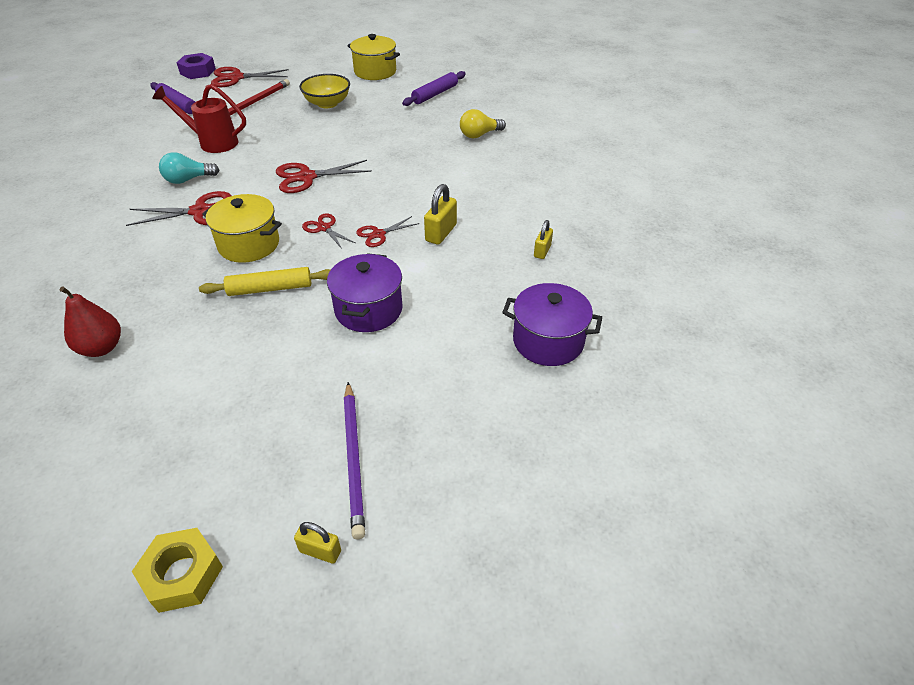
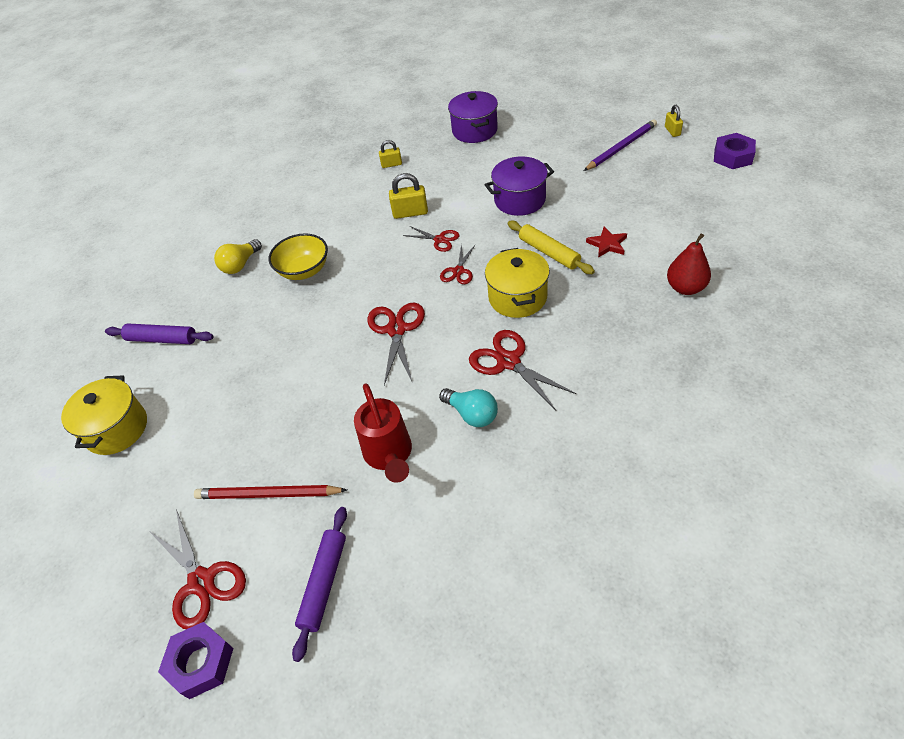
camera: 115 degrees left, 5 degrees up
(182, 575) = (733, 157): yellow nut -> purple nut
(223, 332) = (607, 244): none -> red star
(306, 177) = (396, 330): red scissors -> red scissors turned 135 degrees counterclockwise
(327, 103) = (232, 417): yellow bowl -> yellow bowl (304, 270)
(479, 135) = (240, 265): yellow light bulb -> yellow light bulb turned 90 degrees clockwise

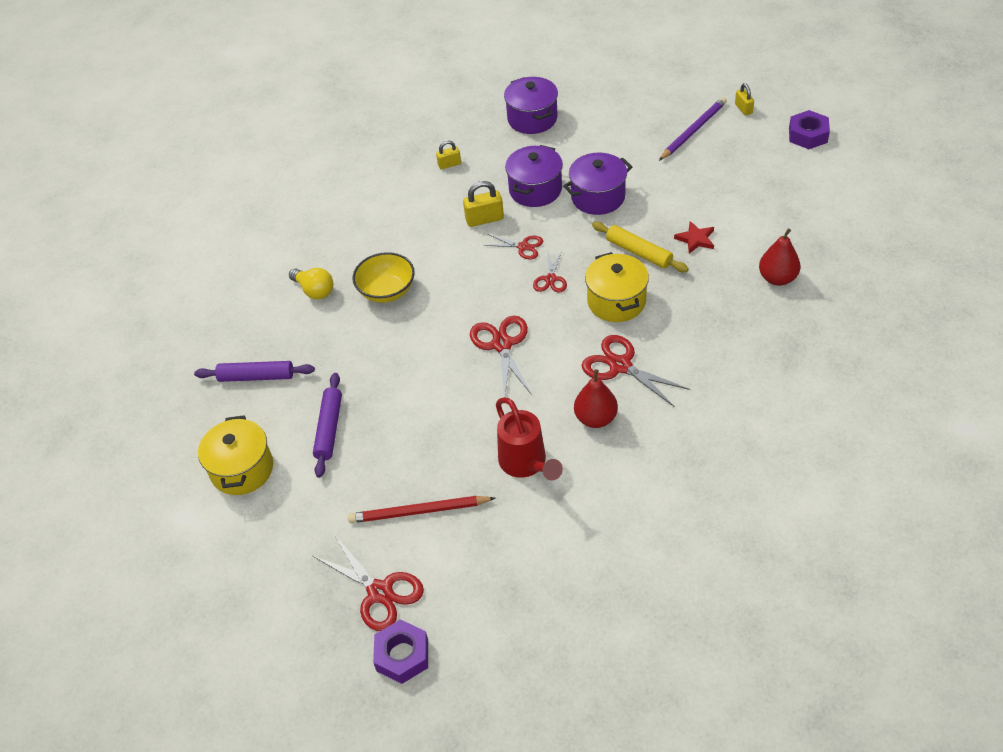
camera: 10 degrees left, 0 degrees up
(240, 265) = (314, 290): yellow light bulb -> yellow light bulb turned 75 degrees counterclockwise
(324, 583) = (495, 578): purple rolling pin -> purple rolling pin (329, 428)
(463, 190) = (535, 190): none -> purple pot
(472, 414) = (596, 418): turquoise light bulb -> red pear

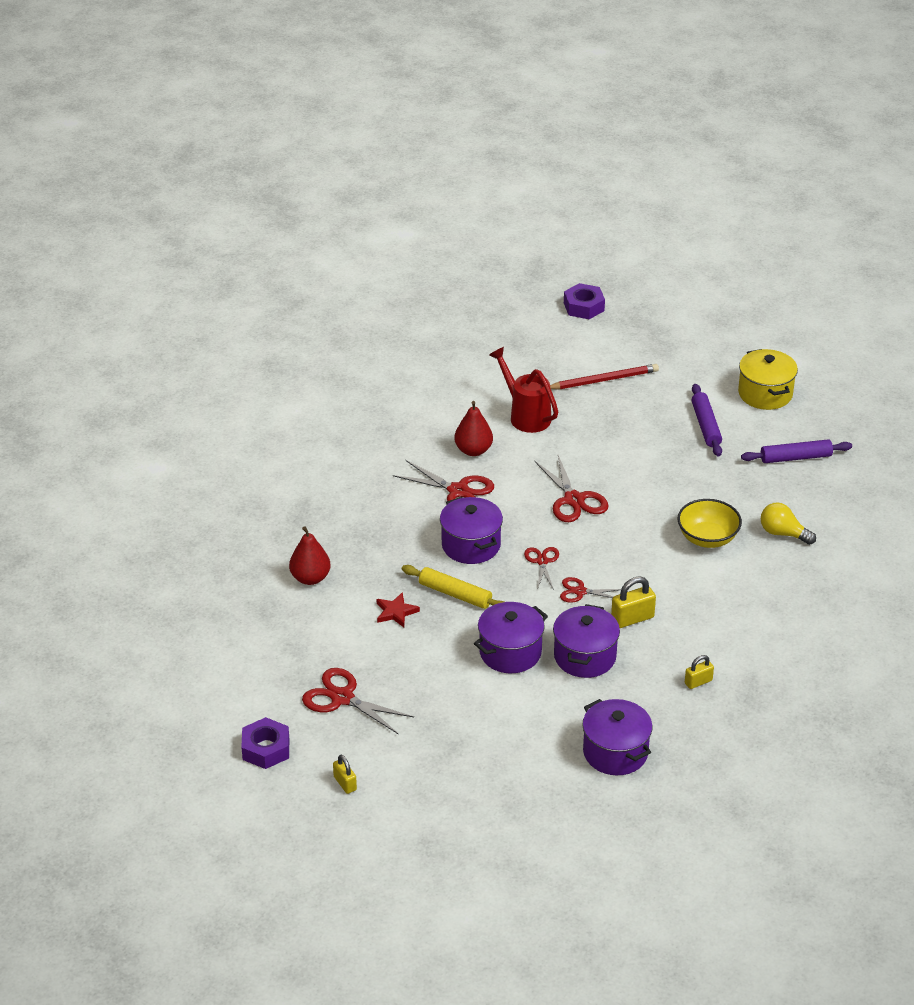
camera: 165 degrees right, 10 degrees down
(380, 592) = (614, 335): red scissors -> red scissors (342, 698)
(616, 301) = (471, 545): yellow pot -> purple pot
(693, 130) = (407, 747): purple pencil -> none

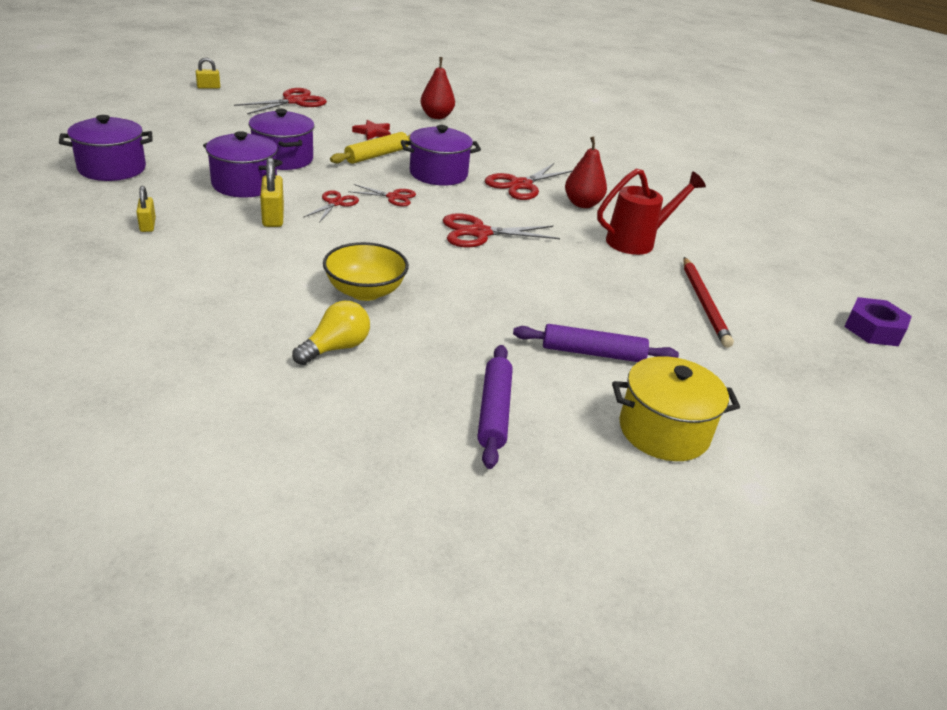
camera: 100 degrees right, 5 degrees down
(266, 749) = (269, 76): purple nut -> none

